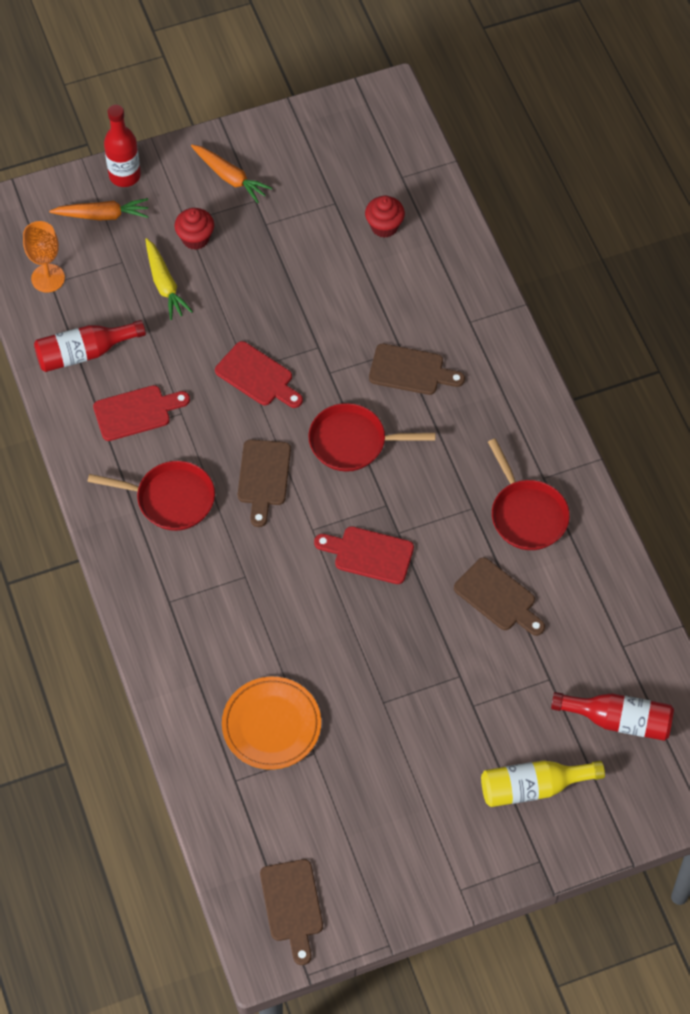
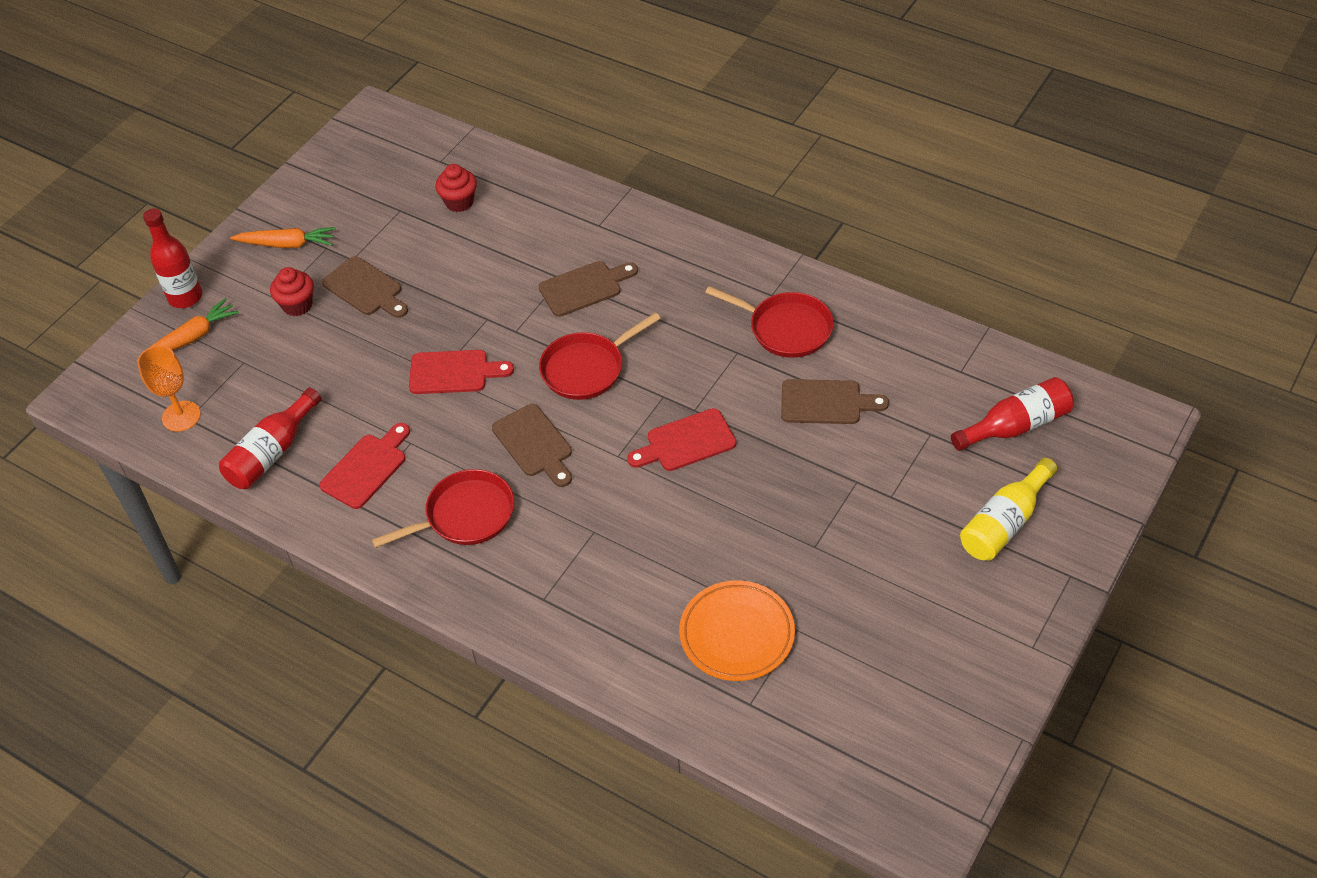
camera: 35 degrees left, 10 degrees down
(164, 284) = (300, 355): yellow carrot -> none
(292, 905) = (907, 771): brown cutting board -> brown cutting board (365, 289)

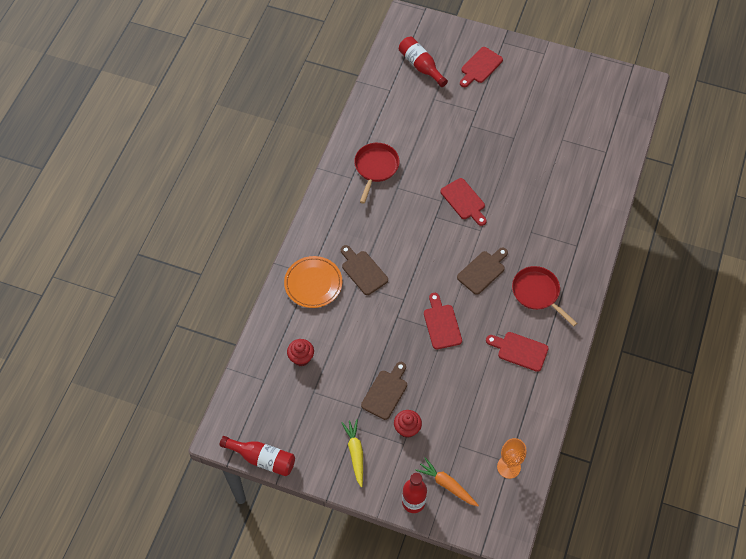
camera: 105 degrees left, 10 degrees up
(272, 452) = (522, 404): red bottle -> red bottle (262, 458)
(287, 244) = (355, 453): orange carrot -> yellow carrot
(587, 368) = (424, 257): red pan -> none
(737, 634) = (572, 162): orange plate -> orange plate (313, 283)
(826, 402) = (423, 144): brown cutting board -> none
(1005, 523) = (480, 67): yellow bottle -> red cutting board

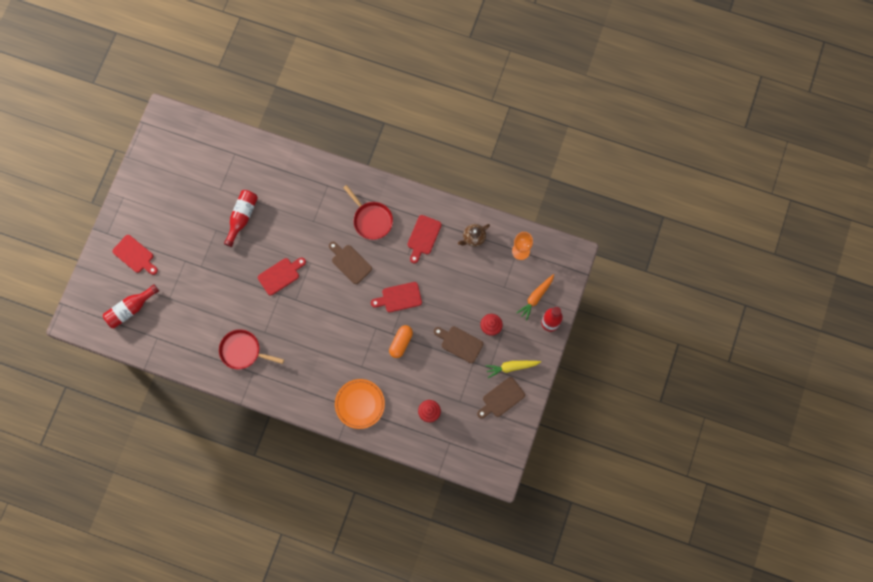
camera: 90 degrees left, 15 degrees up
(262, 458) = (517, 441): red bottle -> red bottle (242, 217)
(363, 271) = (348, 362): brown cutting board -> brown cutting board (501, 398)
(386, 326) = (401, 343): none -> orange capsule
(522, 409) = (473, 238): none -> brown teapot
(537, 293) = (371, 220): red pan -> red pan turned 90 degrees counterclockwise

